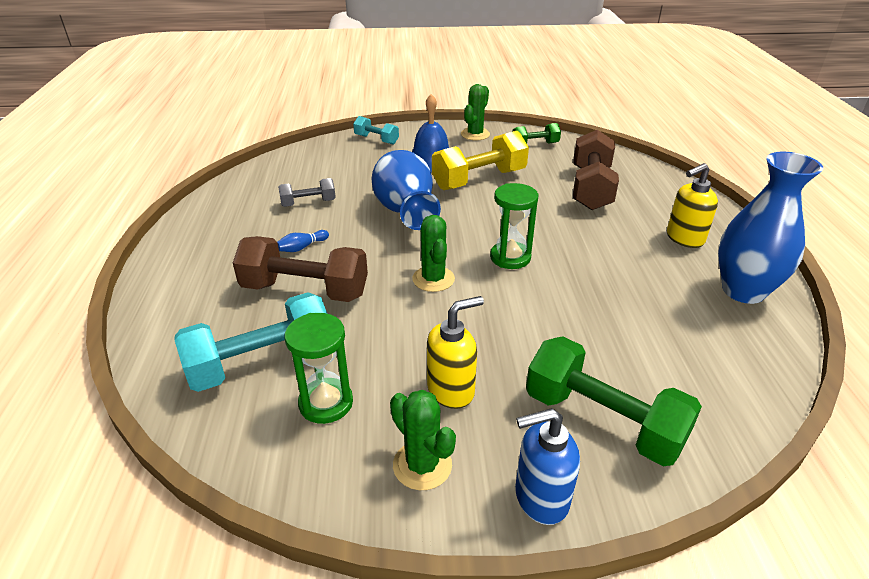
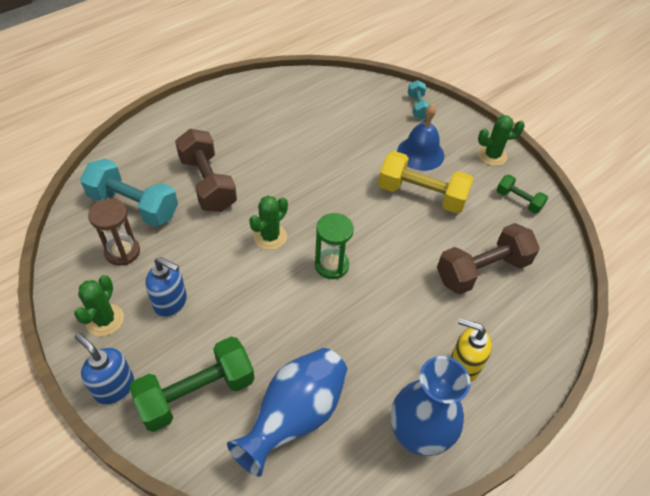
camera: 50 degrees right, 15 degrees up
(302, 247) = (248, 155): blue bowling pin -> none
(308, 203) = (298, 126): grey dumbbell -> none
(326, 403) = (122, 252): green hourglass -> brown hourglass
(405, 212) = (334, 179): blue vase -> blue vase (295, 416)
(451, 390) = (171, 302): yellow soap dispenser -> blue soap dispenser
(603, 420) = (197, 393): green dumbbell -> green dumbbell turned 60 degrees clockwise

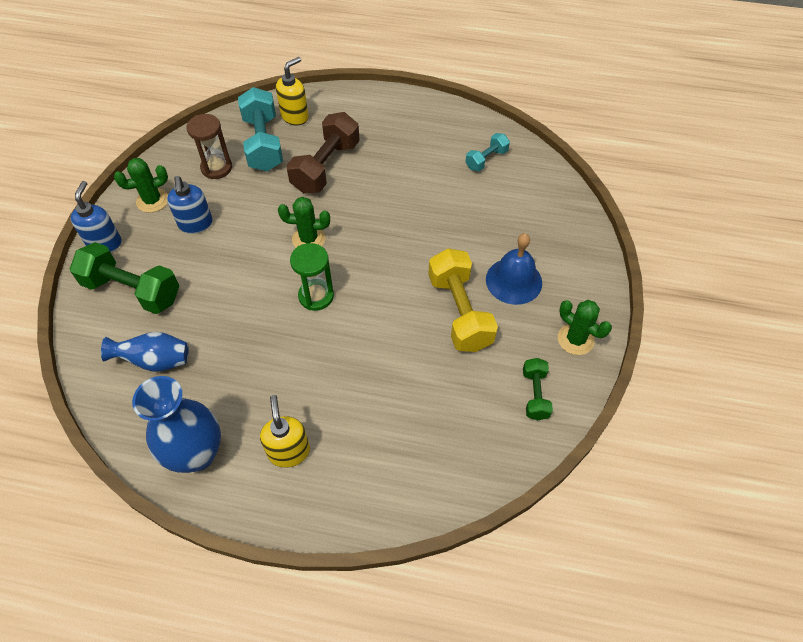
camera: 55 degrees right, 5 degrees up
(129, 169) = (295, 116): none -> yellow soap dispenser
(295, 416) = (155, 361): blue vase -> blue vase, size x0.64
(418, 107) = (575, 243): turquoise dumbbell -> turquoise dumbbell (486, 159)
(482, 270) = (412, 410): brown dumbbell -> none

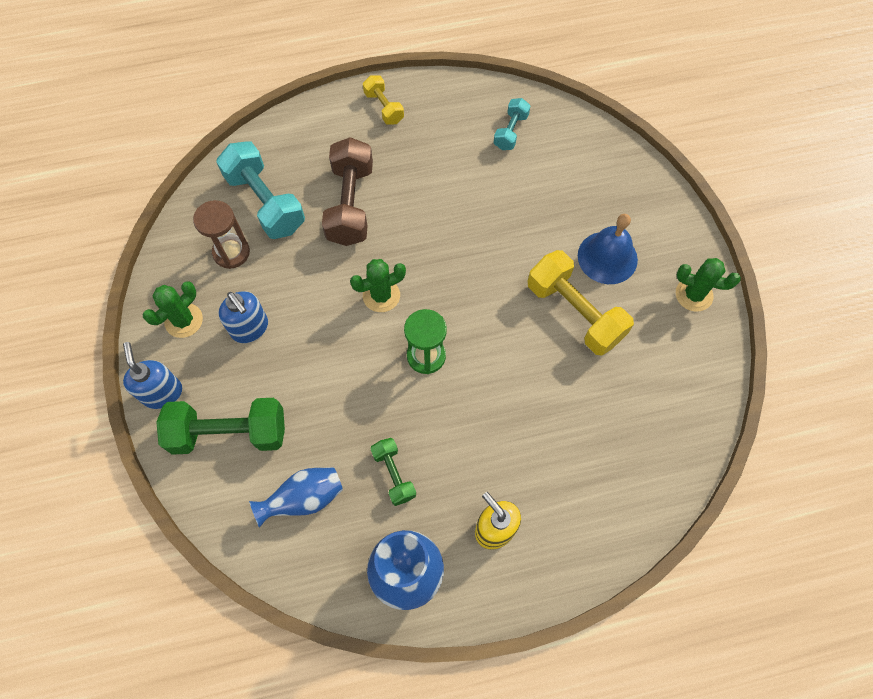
camera: 25 degrees left, 10 degrees up
(295, 116) = (281, 156): yellow soap dispenser -> none
(394, 110) = (384, 107): none -> yellow dumbbell
(535, 394) = (686, 367): green dumbbell -> green dumbbell (394, 474)

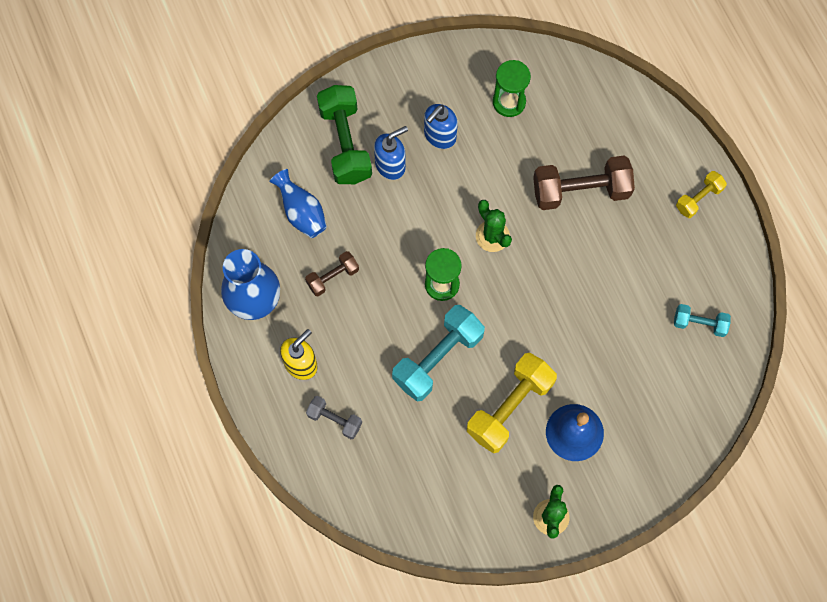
camera: 80 degrees right, 5 degrees up
(162, 393) = (370, 84): blue soap dispenser -> blue soap dispenser (390, 165)
(184, 320) = (436, 82): green cactus -> none
(231, 252) = (509, 102): brown hourglass -> green hourglass
(265, 202) = (566, 117): turquoise dumbbell -> turquoise dumbbell (438, 358)
(394, 474) = (332, 277): green dumbbell -> brown dumbbell
(567, 499) = (334, 420): none -> grey dumbbell

